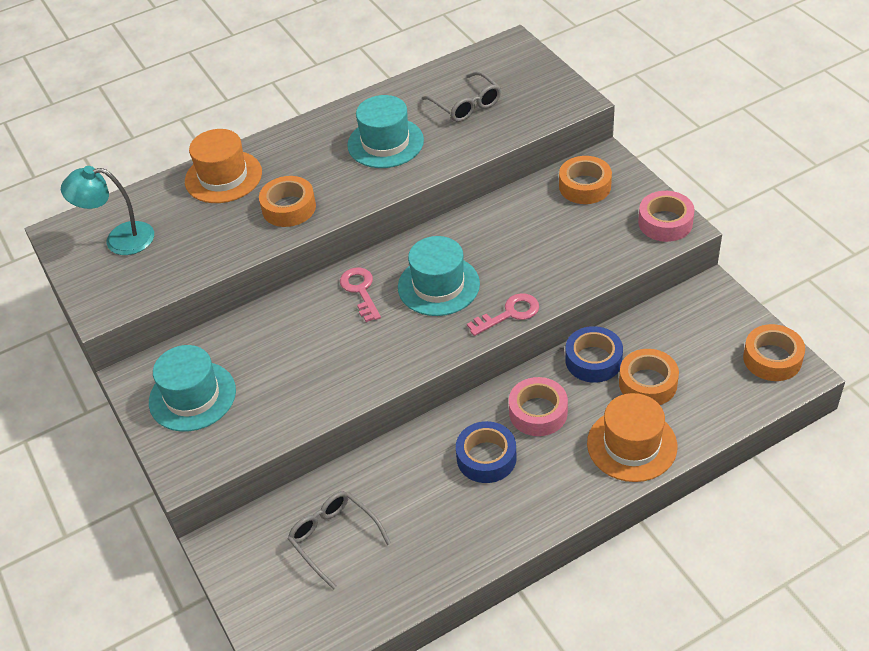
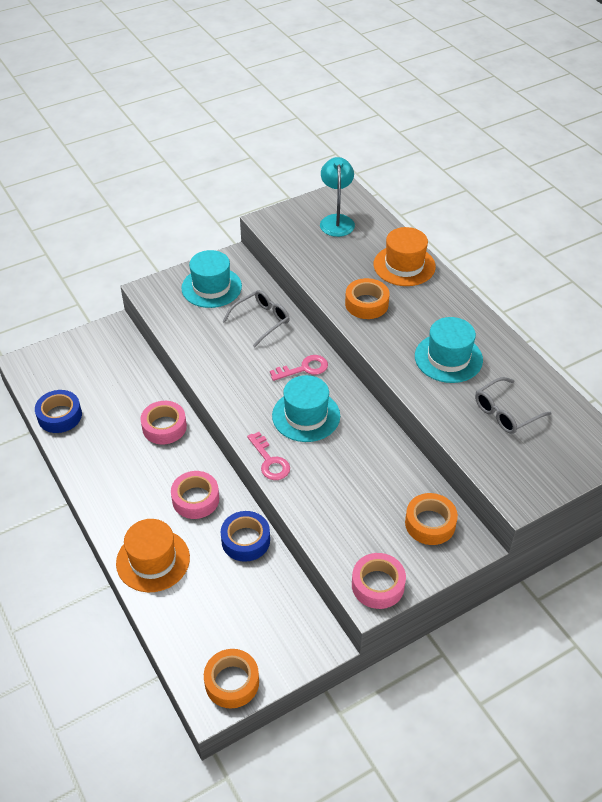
camera: 85 degrees right, 0 degrees up
(334, 538) = (106, 382): grey glasses -> grey glasses (261, 321)
(421, 458) = (164, 427): none -> pink tape
(486, 458) = (157, 465): blue tape -> blue tape (59, 416)
(648, 383) = (215, 578): orange tape -> none

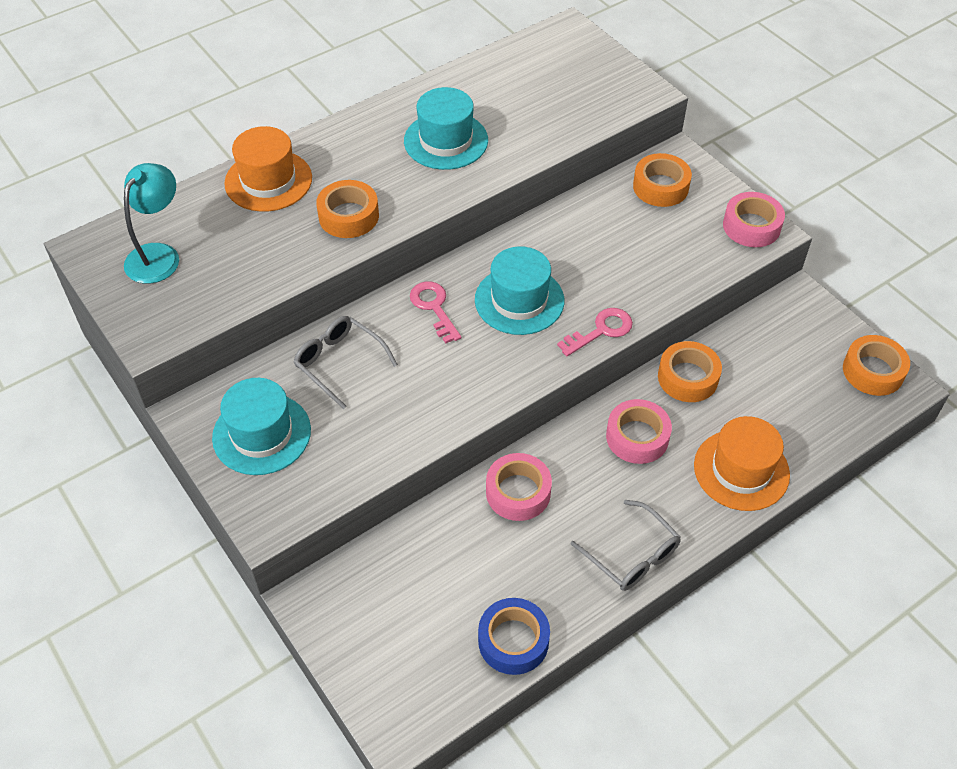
camera: 95 degrees left, 5 degrees up
(245, 540) = (688, 377): blue tape -> orange tape
(336, 220) = (158, 255): turquoise lamp -> turquoise lamp turned 120 degrees clockwise
(505, 413) = (528, 97): grey glasses -> grey glasses (632, 555)

